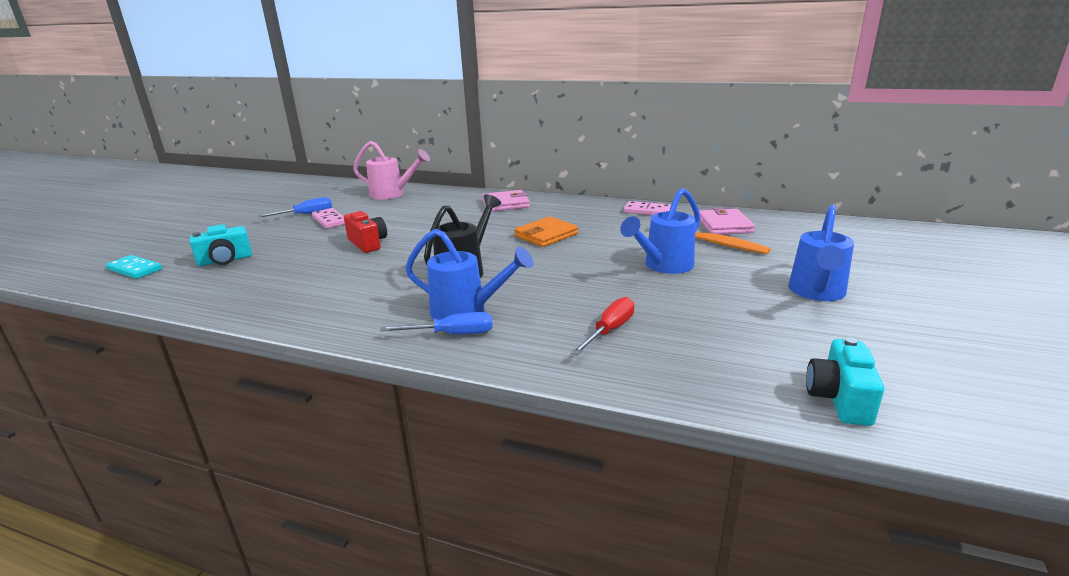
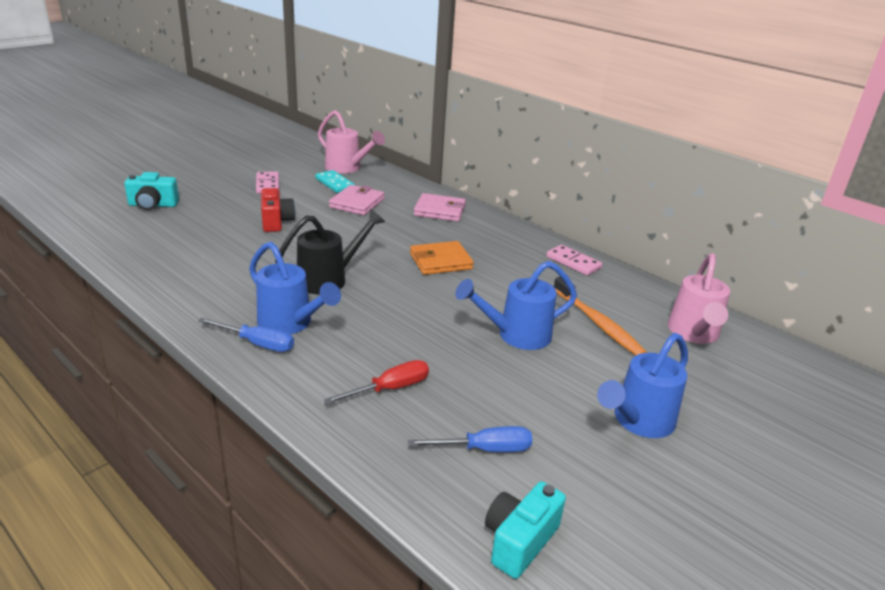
camera: 20 degrees right, 5 degrees up
(135, 269) = (84, 194): turquoise domino -> turquoise domino (334, 183)
(306, 214) = (254, 172): blue screwdriver -> blue screwdriver (484, 449)
(724, 225) = (636, 306): pink wallet -> pink wallet (357, 203)
(782, 231) = (693, 334): none -> pink watering can

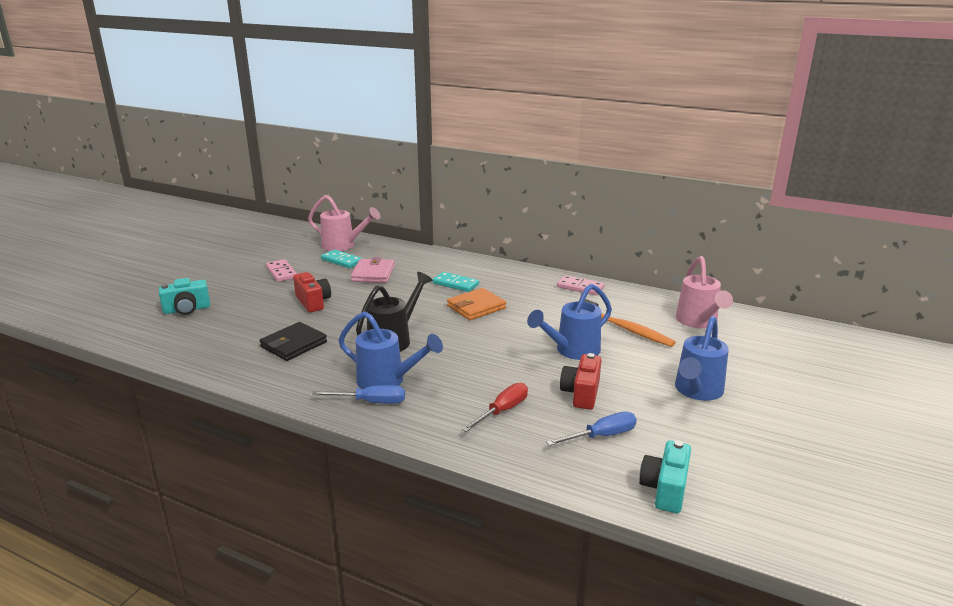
camera: 15 degrees left, 5 degrees down
(225, 262) = (293, 344): none -> black wallet
(435, 231) = (455, 284): none -> turquoise domino
(439, 210) = (448, 267): pink wallet -> none
(494, 390) = (581, 393): none -> red camera

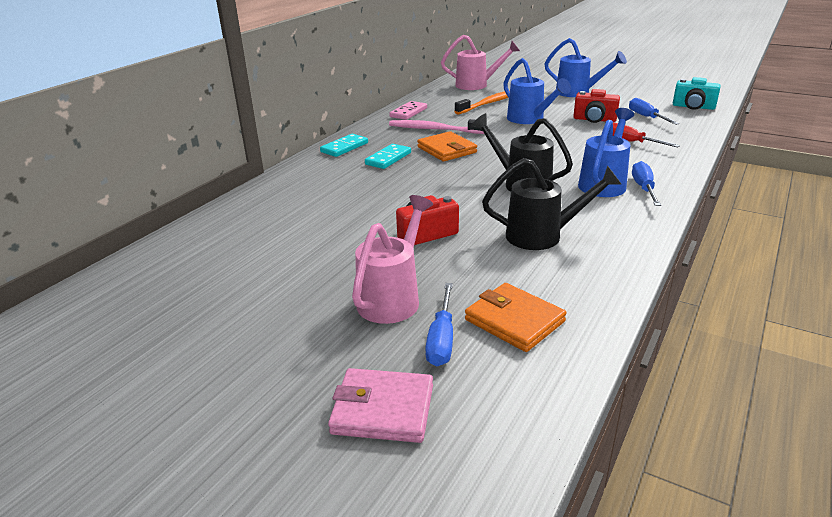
camera: 85 degrees left, 5 degrees up
(187, 309) = (442, 339): turquoise camera -> blue screwdriver
(191, 330) = (514, 320): none -> orange wallet
(281, 272) = (314, 269): pink domino -> none
(293, 344) = (542, 236): black wallet -> black watering can
(341, 261) = (290, 225): turquoise domino -> turquoise domino (344, 147)
(343, 246) = (229, 228): pink watering can -> pink watering can (393, 298)
(373, 274) = (344, 202): pink wallet -> pink wallet (383, 409)
(531, 300) = (434, 129): none -> pink toothbrush

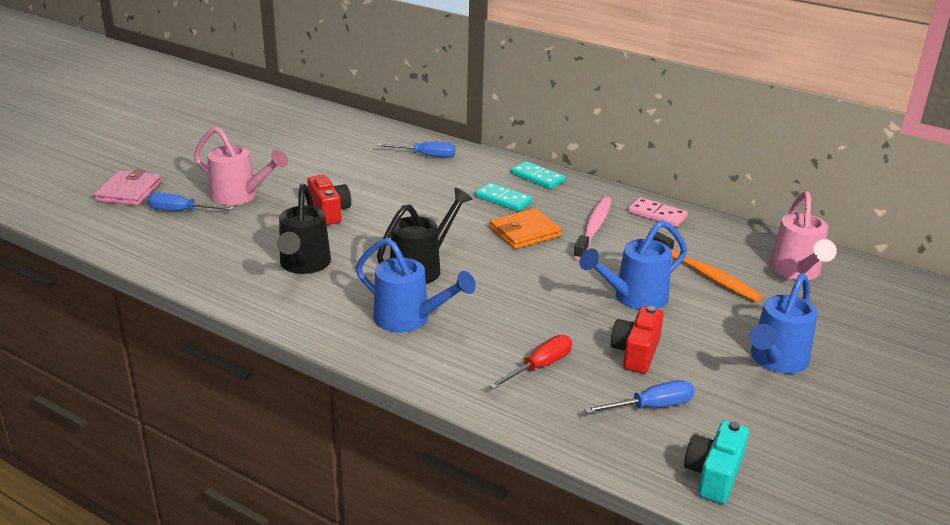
camera: 90 degrees right, 0 degrees up
(514, 320) = (186, 238): orange wallet -> none
(643, 188) = (388, 343): blue screwdriver -> blue screwdriver (426, 156)

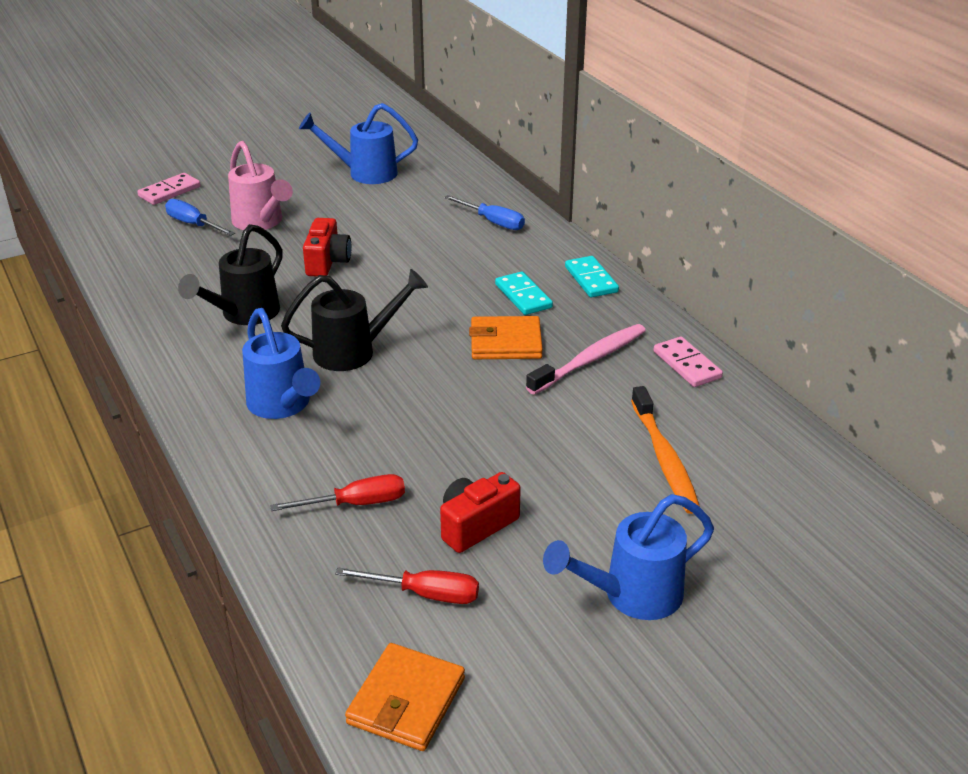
camera: 30 degrees right, 5 degrees up
(129, 191) = (169, 191): pink wallet -> pink domino
(634, 298) = (545, 459): blue watering can -> blue watering can (365, 173)
(651, 406) = (425, 594): blue screwdriver -> red screwdriver
(713, 475) = (406, 701): turquoise camera -> orange wallet
(797, 271) = (790, 492): pink watering can -> none

